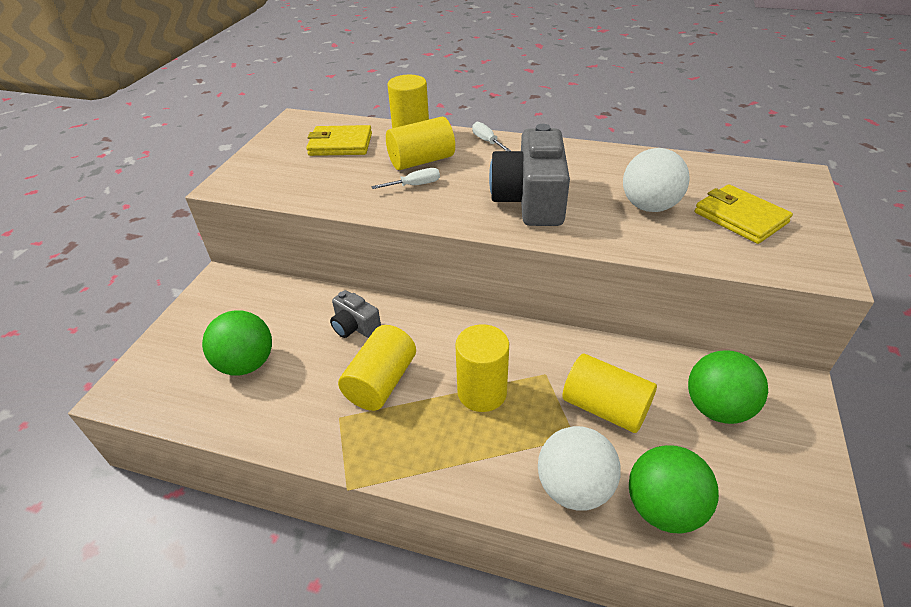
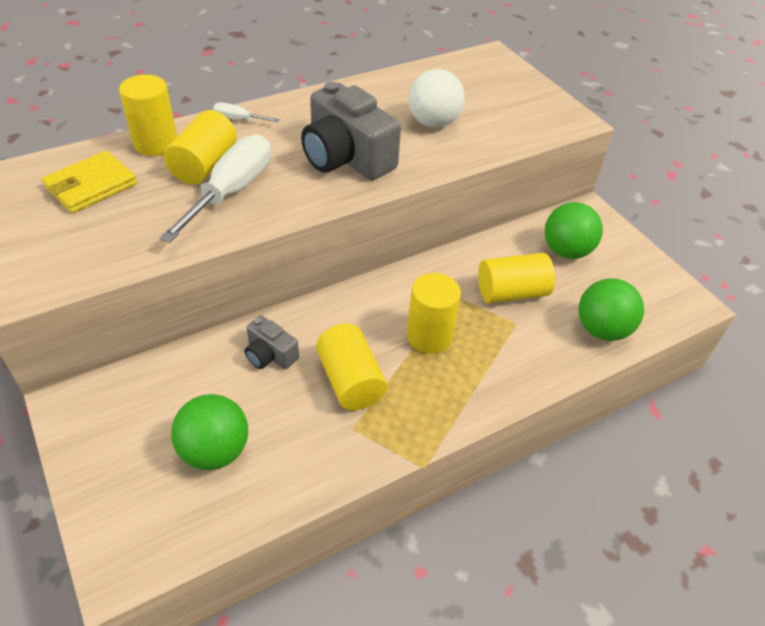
camera: 50 degrees left, 5 degrees up
(355, 326) = (270, 355): grey camera -> grey camera turned 45 degrees clockwise
(415, 185) = (232, 191): white screwdriver -> white screwdriver, size x2.19
(574, 488) = (549, 354): white ball -> none
(740, 217) = (495, 105): yellow wallet -> none

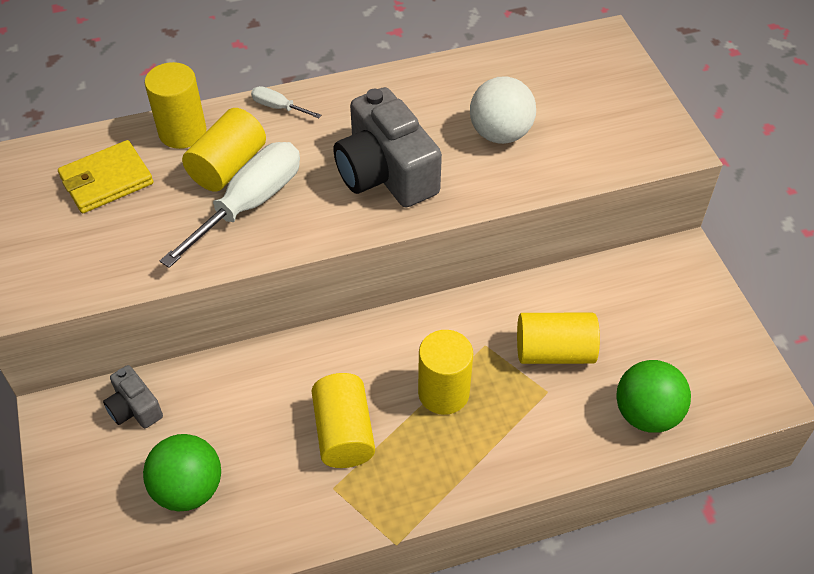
camera: 15 degrees right, 5 degrees up
(270, 355) = (266, 389): grey camera -> grey camera (135, 408)
(566, 251) = (638, 305): green ball -> none

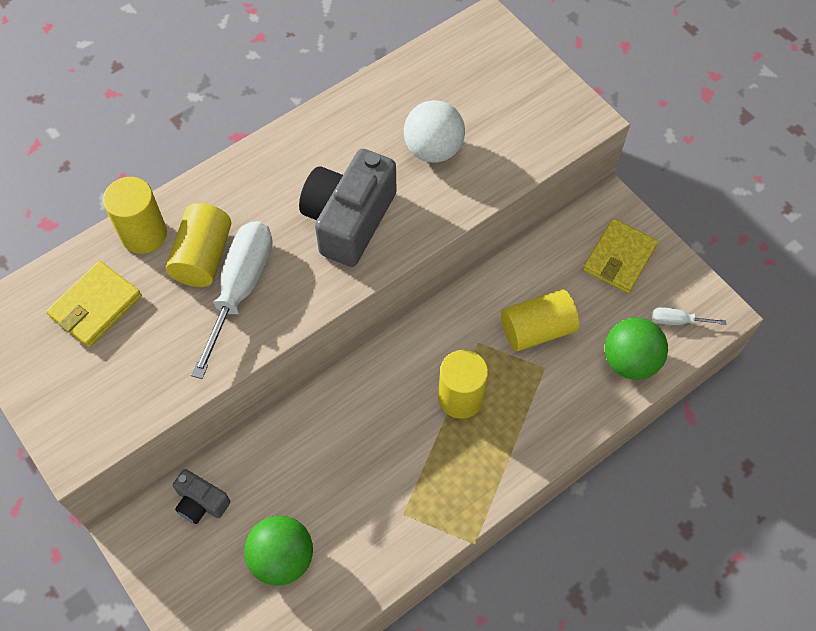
camera: 20 degrees left, 10 degrees up
(278, 107) = (222, 181): white screwdriver -> white screwdriver (677, 321)
(344, 433) = (392, 462): yellow cylinder -> none
(386, 173) = (349, 220): grey camera -> grey camera turned 75 degrees clockwise
(674, 308) = (619, 258): none -> yellow wallet

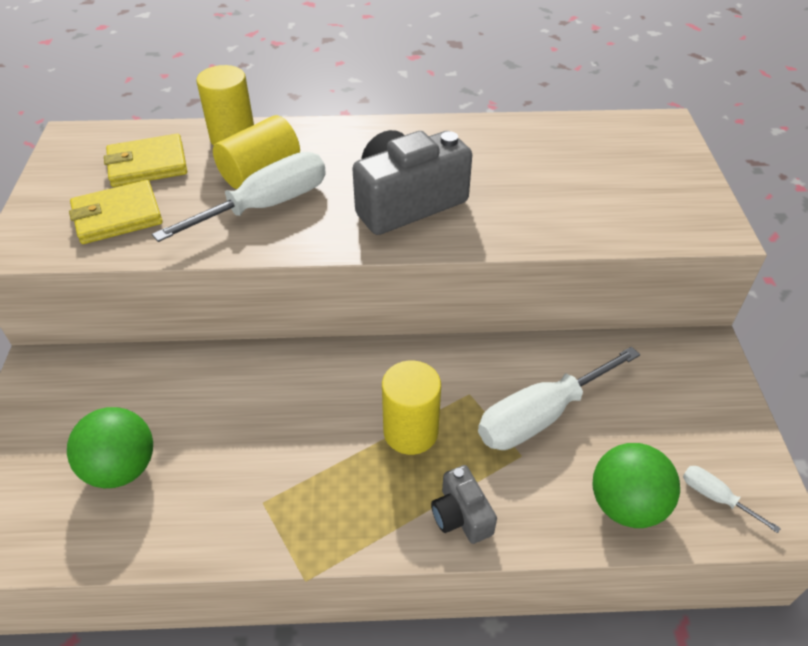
camera: 35 degrees right, 15 degrees down
(201, 502) = (108, 379): grey camera -> grey camera (461, 515)
(433, 150) = (533, 188): white ball -> none
(537, 329) = (540, 416): yellow cylinder -> white screwdriver
(619, 258) = (684, 400): yellow wallet -> yellow wallet (117, 216)

